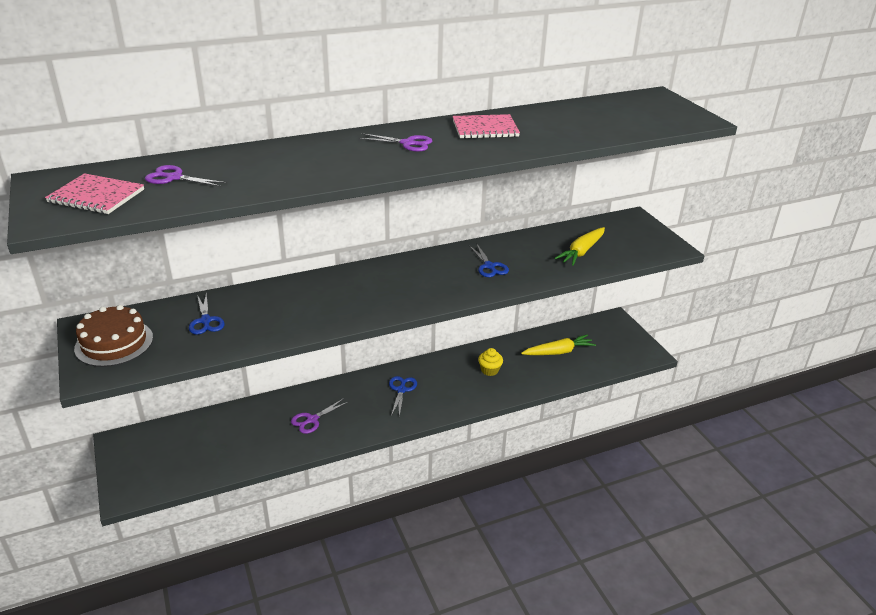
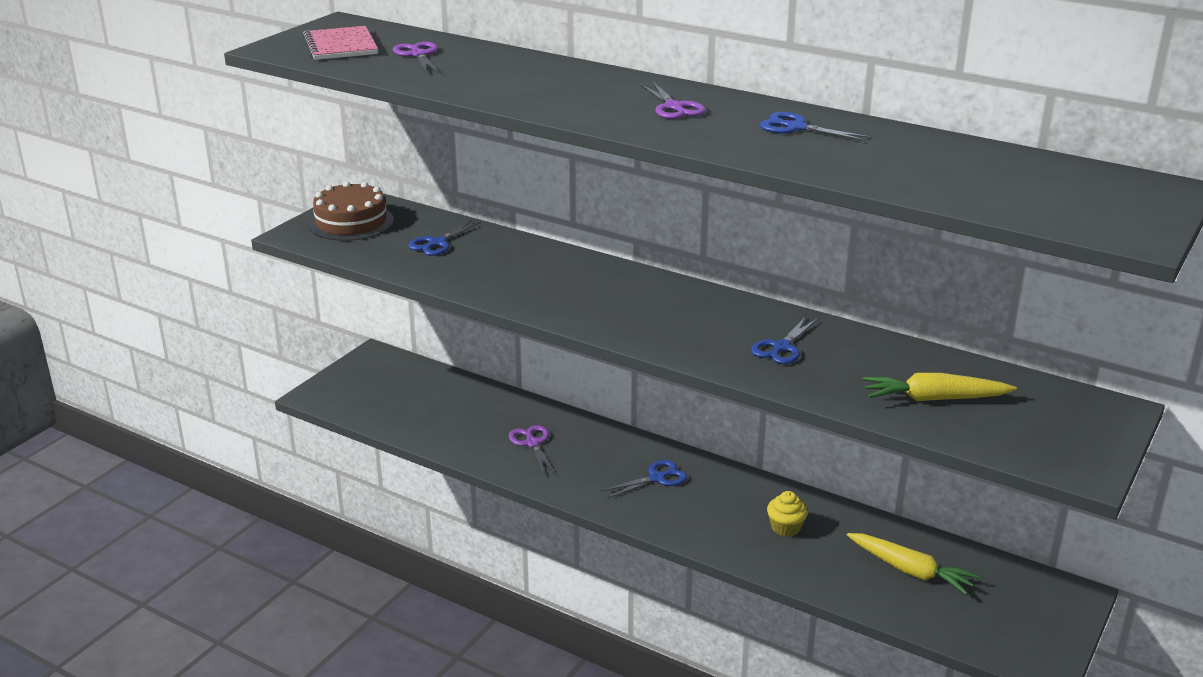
camera: 55 degrees right, 5 degrees down
(312, 420) = (532, 443): purple scissors -> purple scissors turned 60 degrees clockwise
(485, 129) = (796, 128): pink notebook -> blue scissors

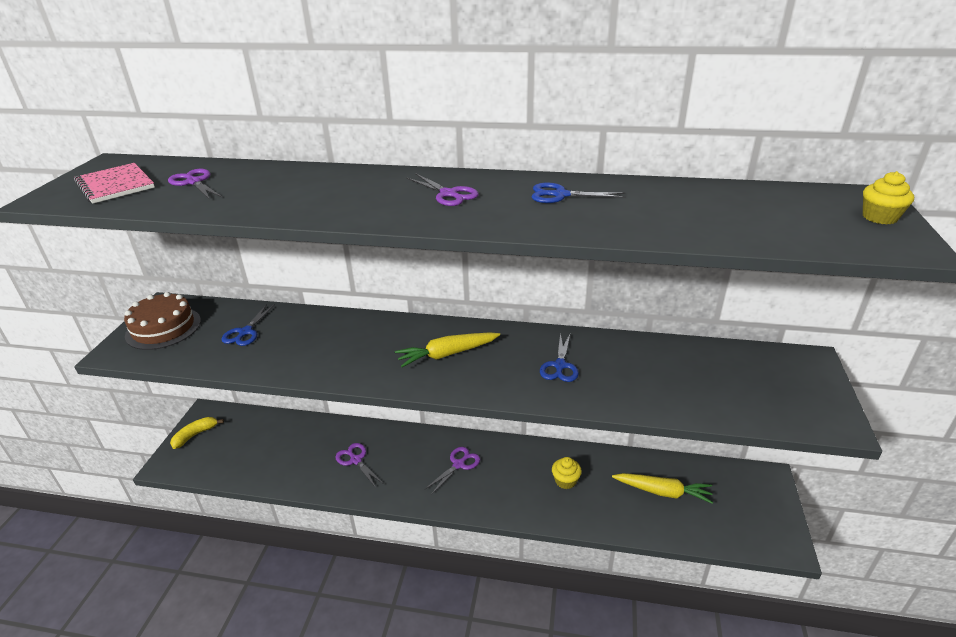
camera: 20 degrees left, 5 degrees up
(356, 374) = (195, 435): none -> yellow banana
(656, 478) = (458, 464): blue scissors -> purple scissors
(934, 399) = (693, 384): yellow carrot -> yellow carrot (447, 354)
(1145, 208) = (879, 217): none -> yellow cupcake

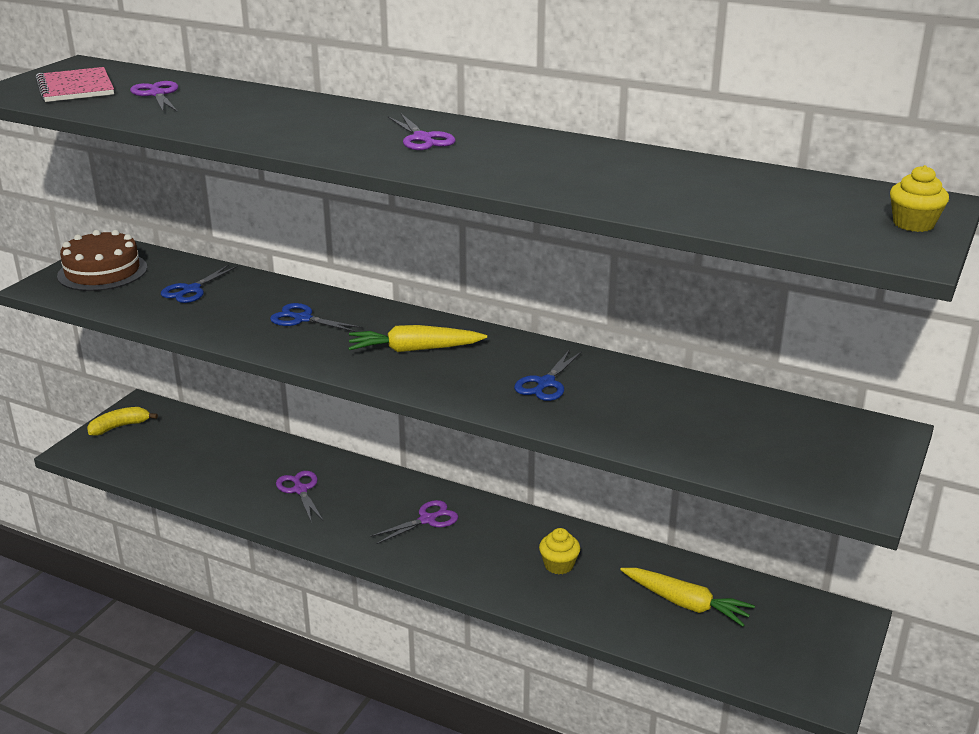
camera: 15 degrees right, 5 degrees down
(561, 195) = (550, 155): blue scissors -> blue scissors (303, 319)

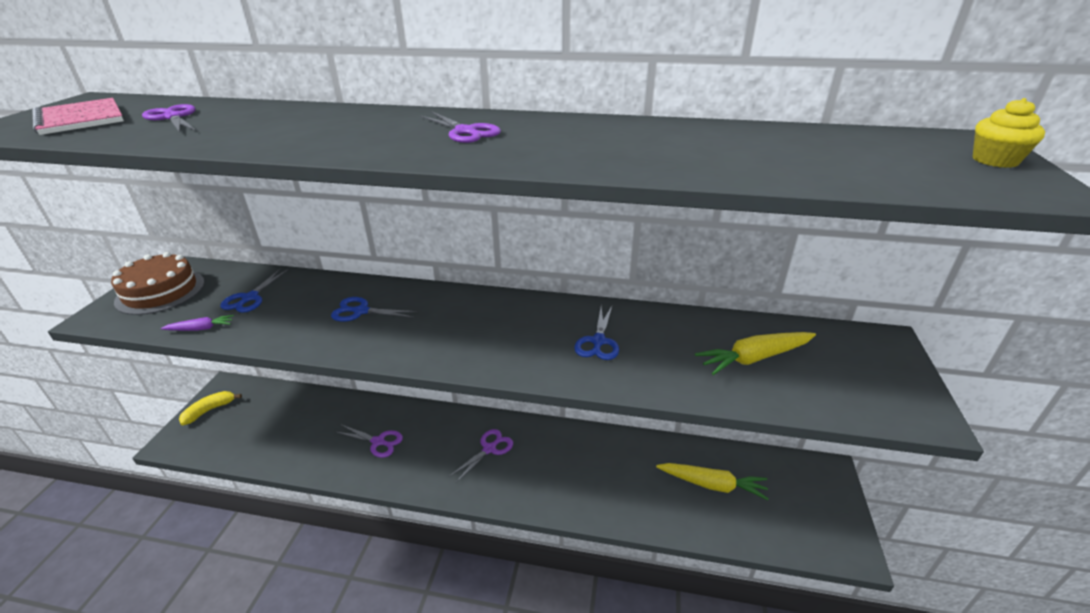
camera: 15 degrees left, 5 degrees up
(139, 312) = (201, 328): none -> purple carrot
(300, 490) = (378, 442): purple scissors -> purple scissors turned 150 degrees clockwise
(414, 349) = (471, 326): yellow carrot -> yellow carrot (754, 358)
(559, 565) = (605, 470): yellow cupcake -> none

